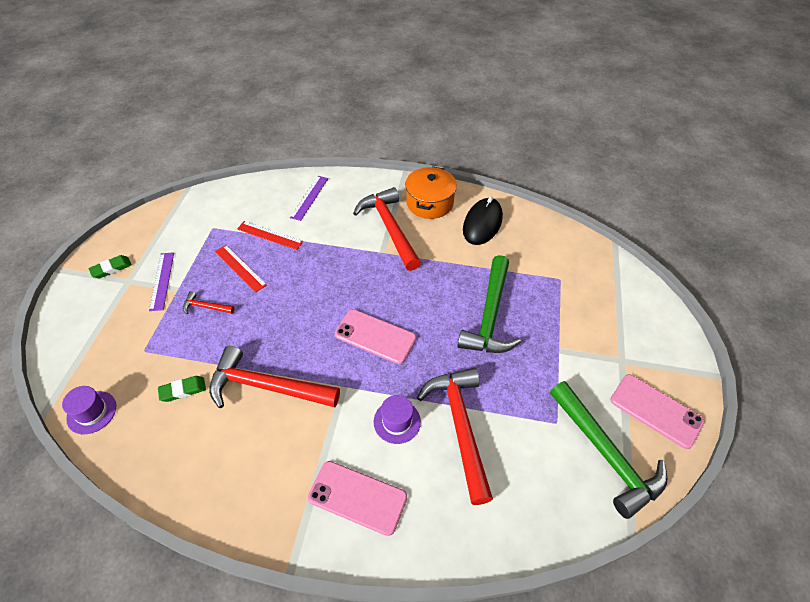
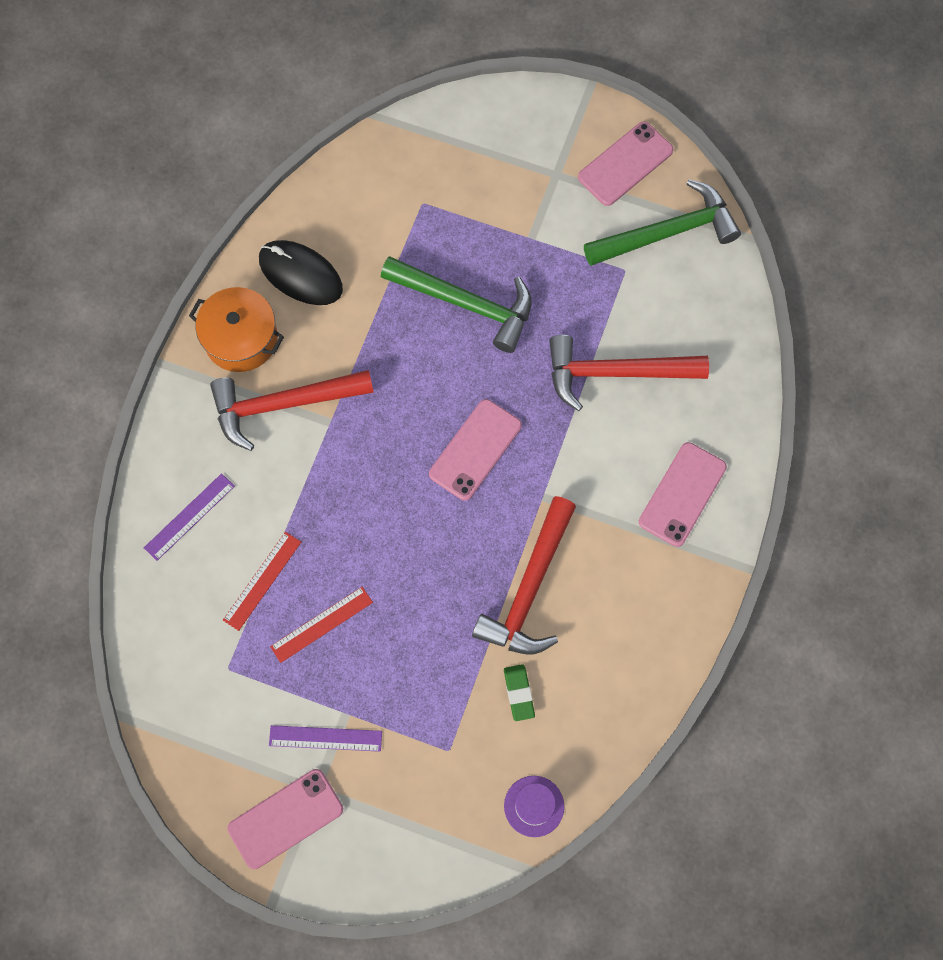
camera: 80 degrees left, 20 degrees up
(111, 268) = (286, 819): green eraser -> pink phone
(206, 307) = (387, 671): red hammer -> none
(309, 197) = (189, 516): purple ruler -> purple ruler turned 75 degrees counterclockwise
(397, 421) = (599, 441): purple hat -> none

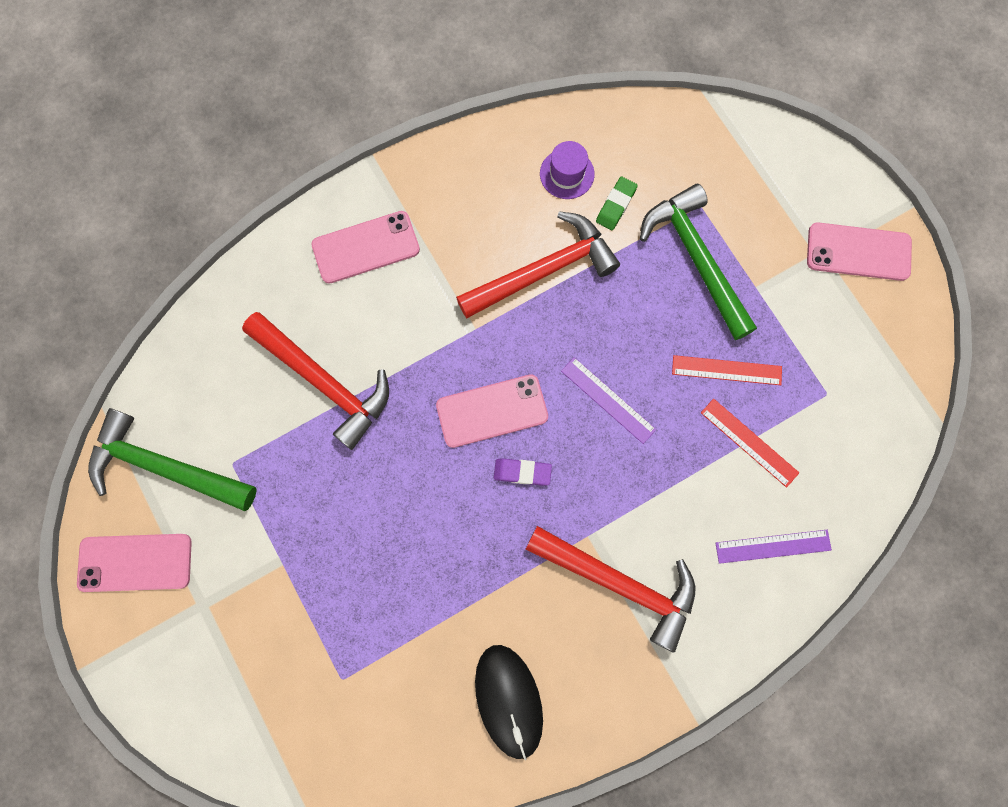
camera: 140 degrees left, 5 degrees up
(241, 339) = (610, 680): orange pot -> none
(262, 581) = (749, 442): red ruler -> red ruler turned 60 degrees clockwise
(325, 738) = (786, 284): purple ruler -> purple ruler (608, 400)
(415, 424) = (522, 472): none -> purple eraser
(466, 304) = (389, 546): green hammer -> green hammer (696, 259)
(534, 806) = (669, 126): purple hat -> purple hat (567, 174)

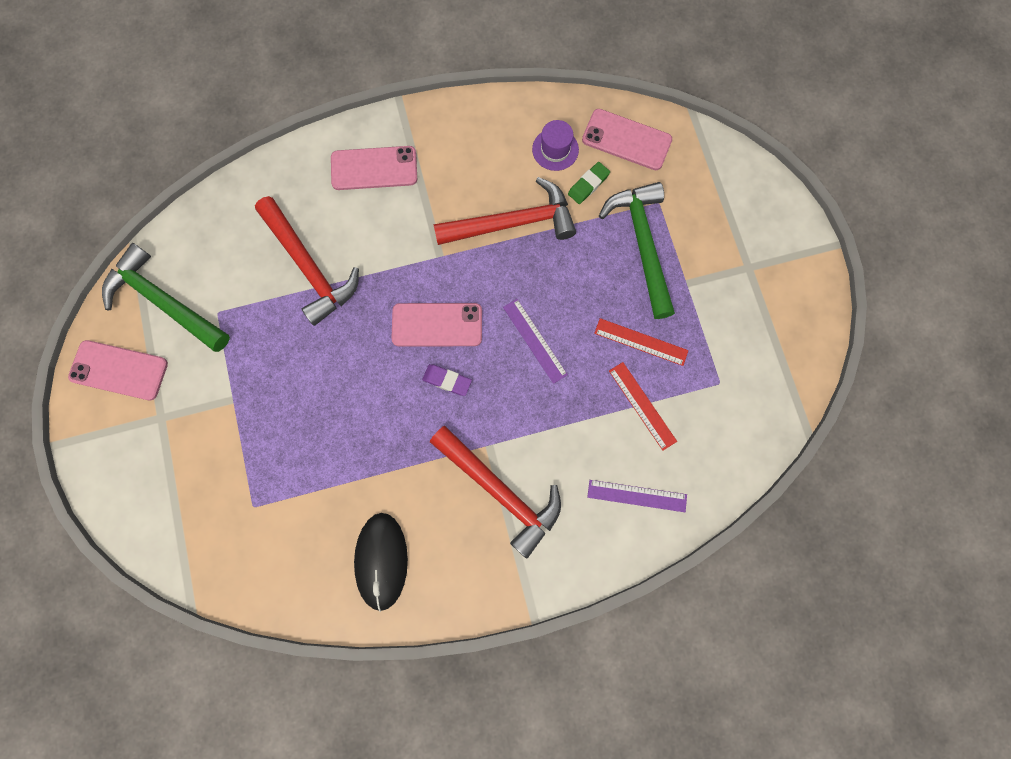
camera: 15 degrees right, 0 degrees up
(858, 252) = (781, 273): pink phone -> pink phone (626, 140)

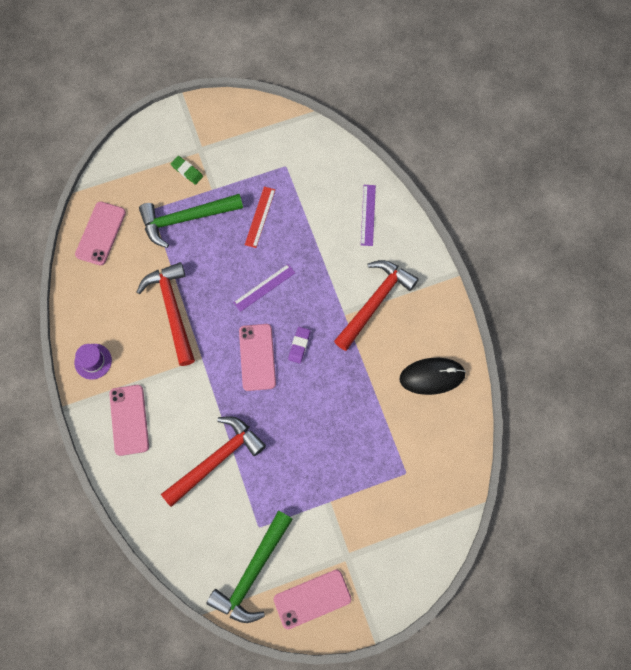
camera: 95 degrees left, 5 degrees down
(119, 370) = (312, 599): pink phone -> pink phone turned 60 degrees clockwise
(555, 149) = (109, 284): purple hat -> purple hat (93, 361)
(588, 184) = (139, 258): green eraser -> green eraser (187, 171)
(642, 405) = (306, 214): red ruler -> none

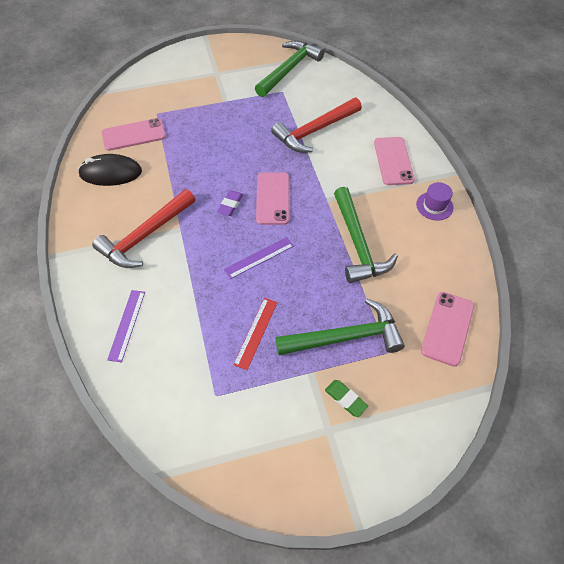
camera: 175 degrees left, 15 degrees down
(172, 310) = (357, 243): red hammer -> green hammer
(312, 599) = (246, 55): pink phone -> pink phone (134, 135)

